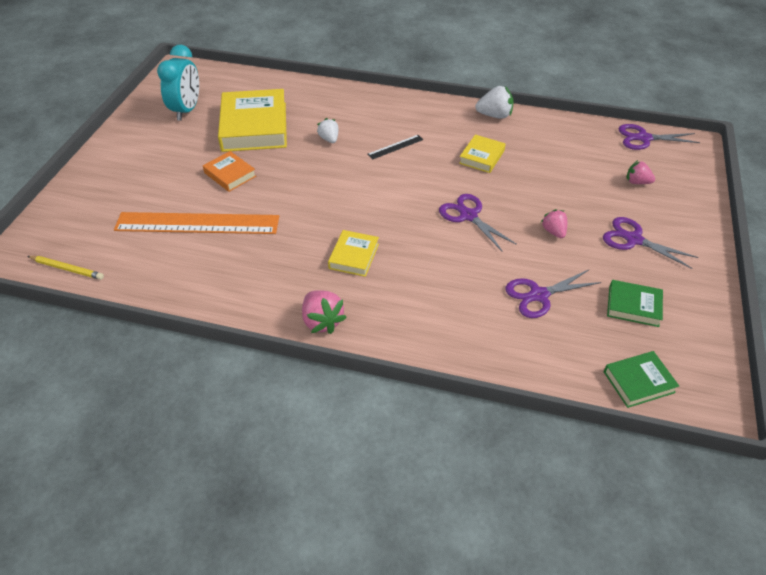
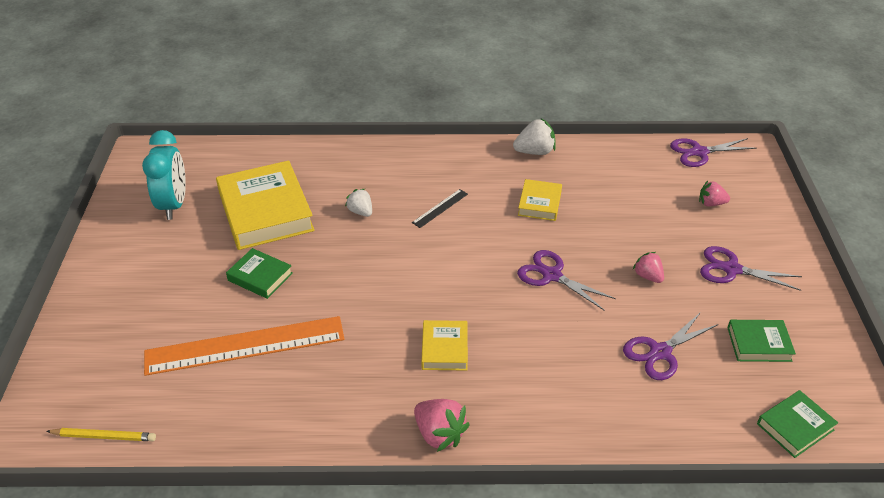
camera: 15 degrees left, 5 degrees down
(230, 174) = (260, 277): orange book -> green book

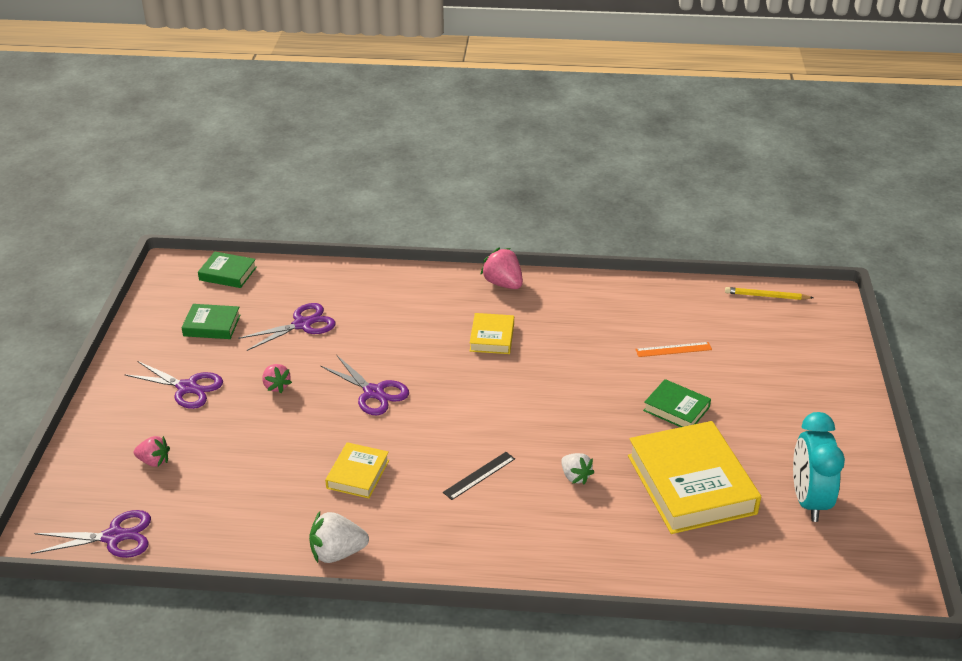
camera: 175 degrees left, 5 degrees down
(245, 346) = (673, 349): orange ruler -> orange ruler, size x0.42
(795, 427) = (228, 274): green book -> green book turned 45 degrees clockwise

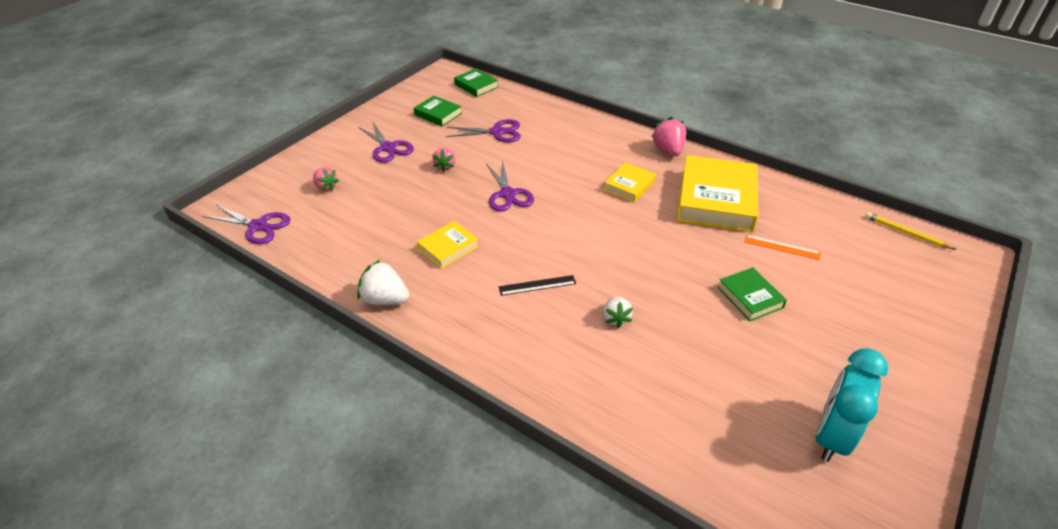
camera: 30 degrees right, 5 degrees up
(691, 484) = (718, 369): yellow book -> yellow book (716, 200)

